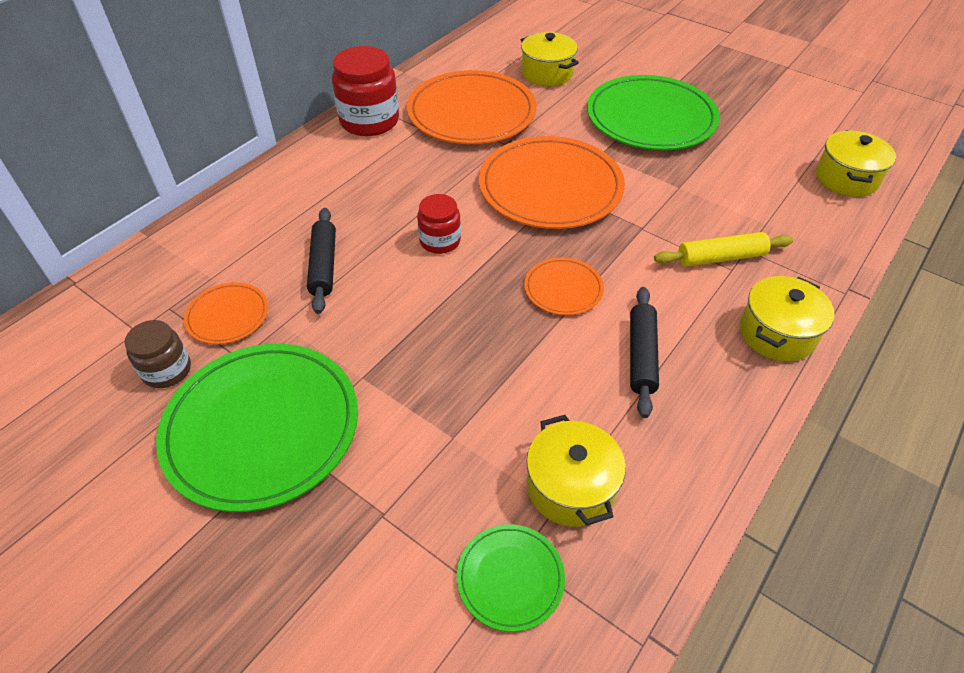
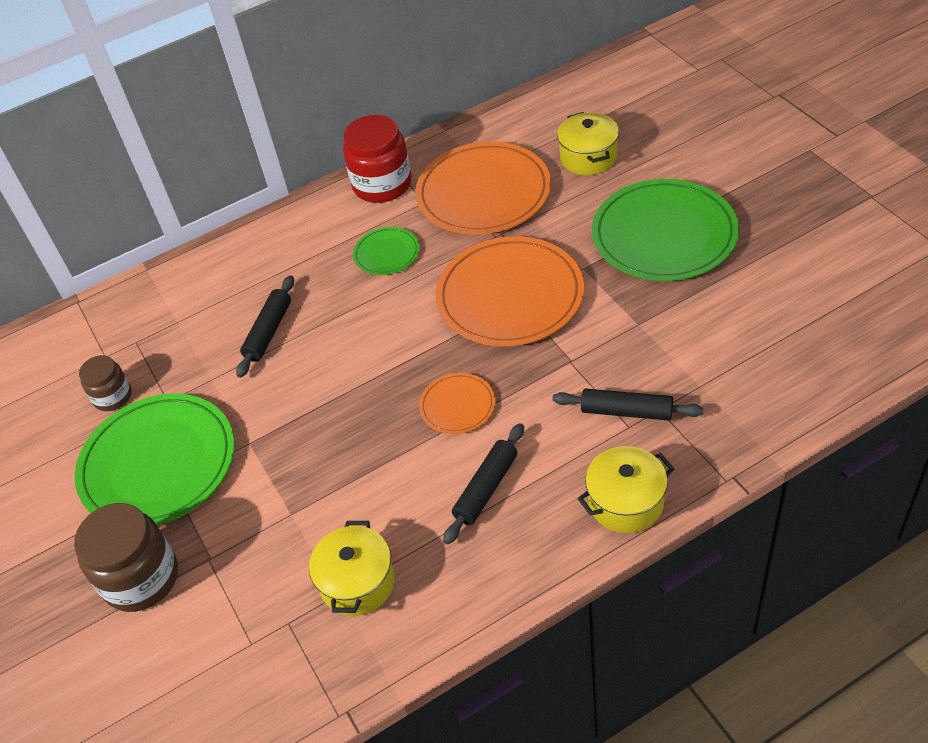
camera: 30 degrees right, 0 degrees up
(227, 315) = (175, 360): orange plate -> none
(306, 565) = (141, 578): none -> brown jar
(440, 241) = (377, 330): red jar -> none
(510, 578) = (273, 635): green plate -> green plate (386, 253)
(720, 257) = (626, 411): yellow rolling pin -> black rolling pin
(846, 178) = (829, 354): yellow pot -> none

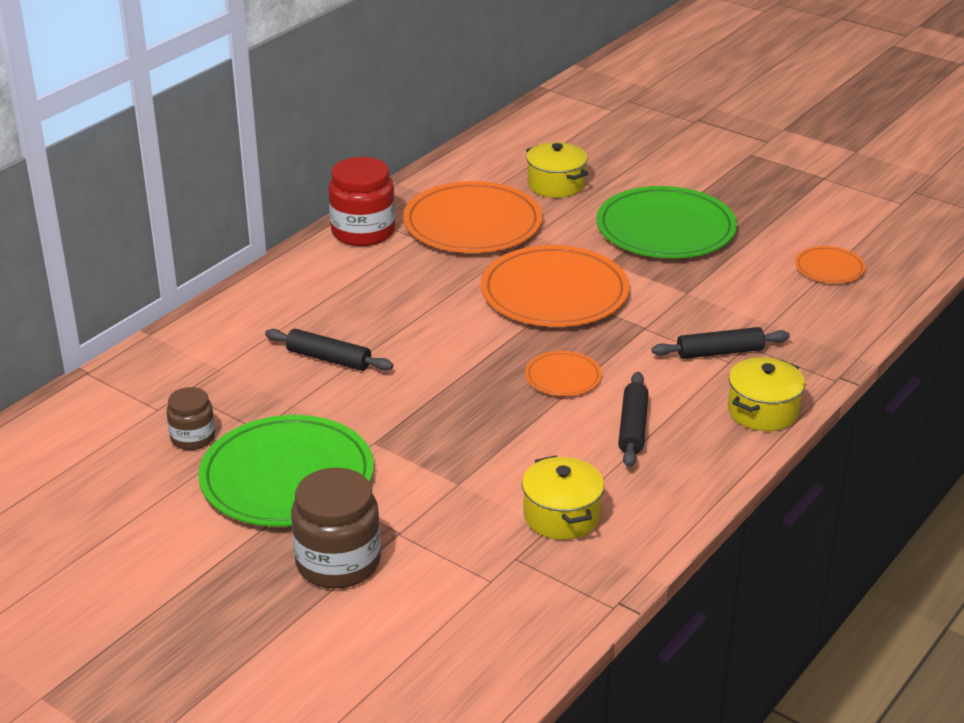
camera: 30 degrees left, 15 degrees down
(269, 332) = (329, 359): black rolling pin -> black rolling pin turned 60 degrees counterclockwise
(386, 253) = (408, 282): green plate -> none
(807, 323) = (829, 268): none -> orange plate

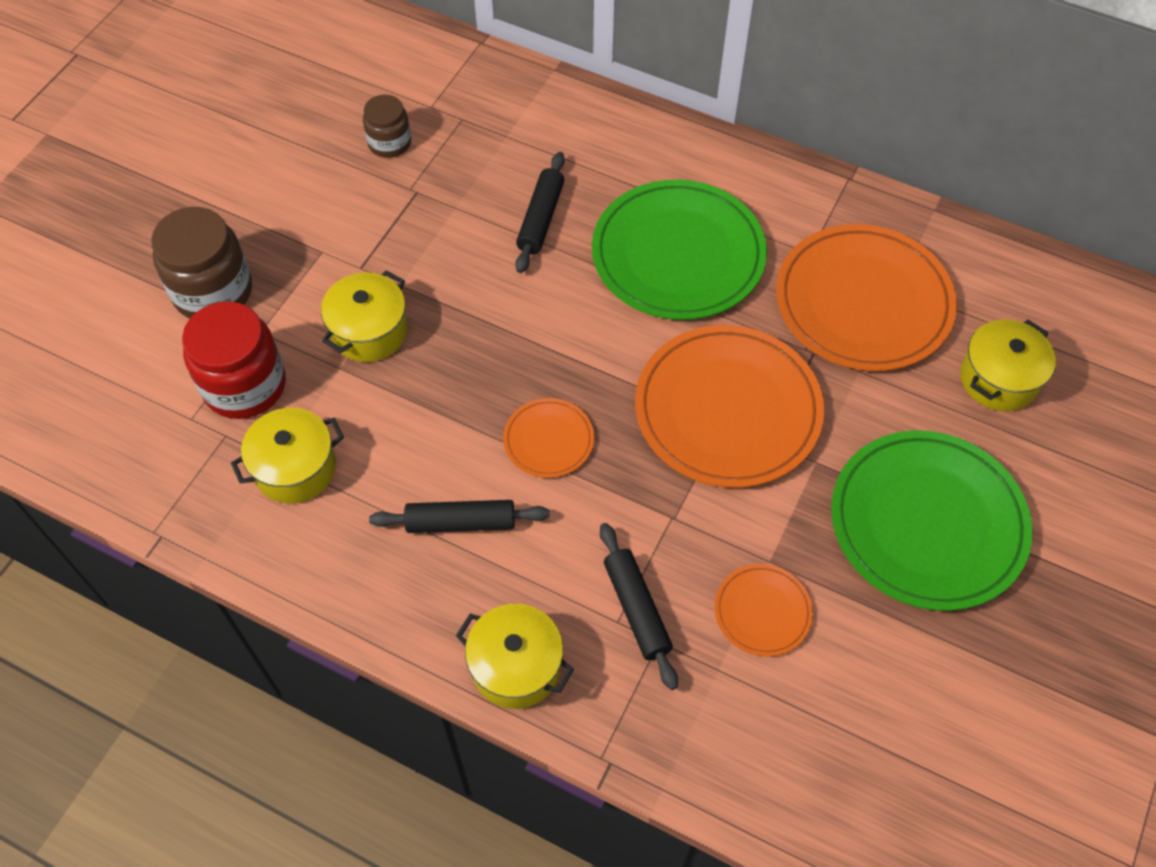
camera: 80 degrees right, 25 degrees up
(287, 477) = (337, 227): green plate -> green plate (678, 254)
(363, 232) = (807, 199): red jar -> red jar (244, 385)
(422, 464) = (369, 331): none -> yellow pot
(829, 268) = (890, 749): orange plate -> orange plate (762, 611)

